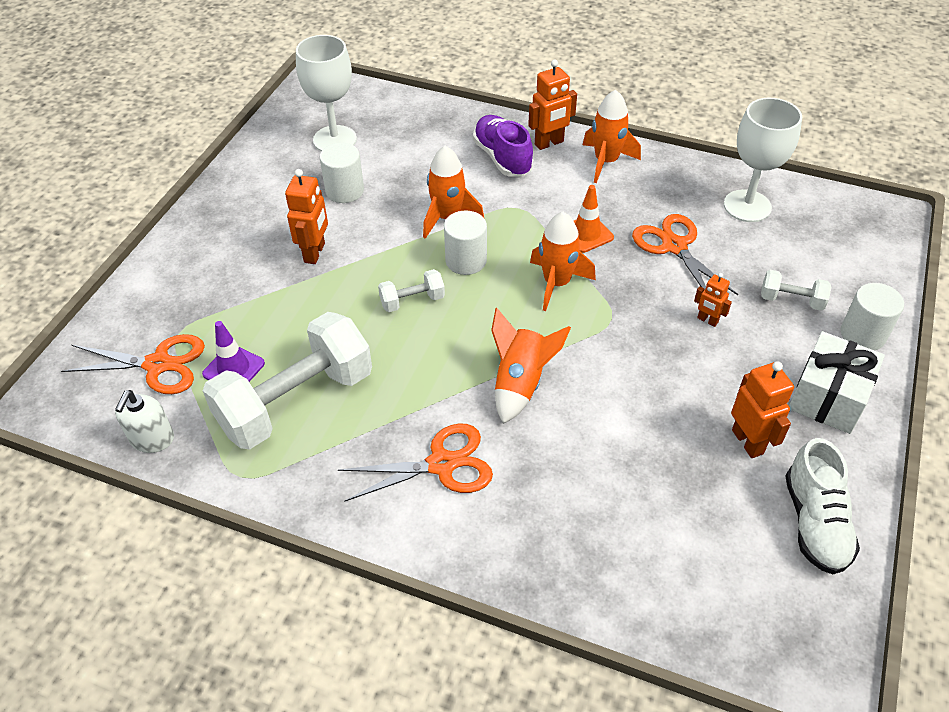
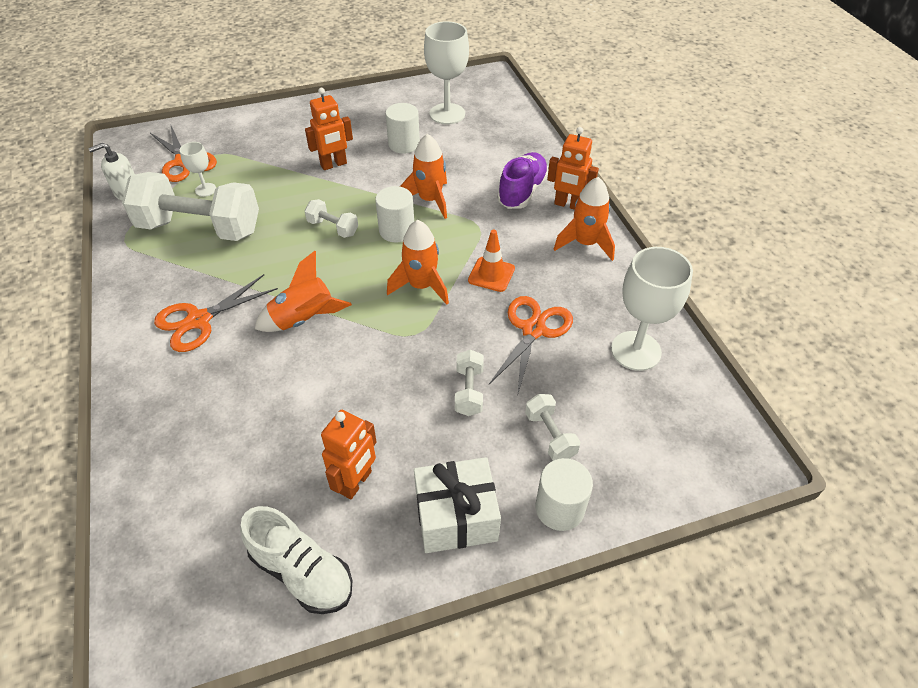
camera: 50 degrees right, 0 degrees up
(234, 369) = (205, 190): purple traffic cone -> white goblet
(442, 464) = (198, 320): orange scissors -> orange scissors turned 105 degrees clockwise
(707, 320) = (469, 391): orange robot -> white dumbbell
(815, 522) = (302, 572): white shoe -> white shoe turned 105 degrees counterclockwise

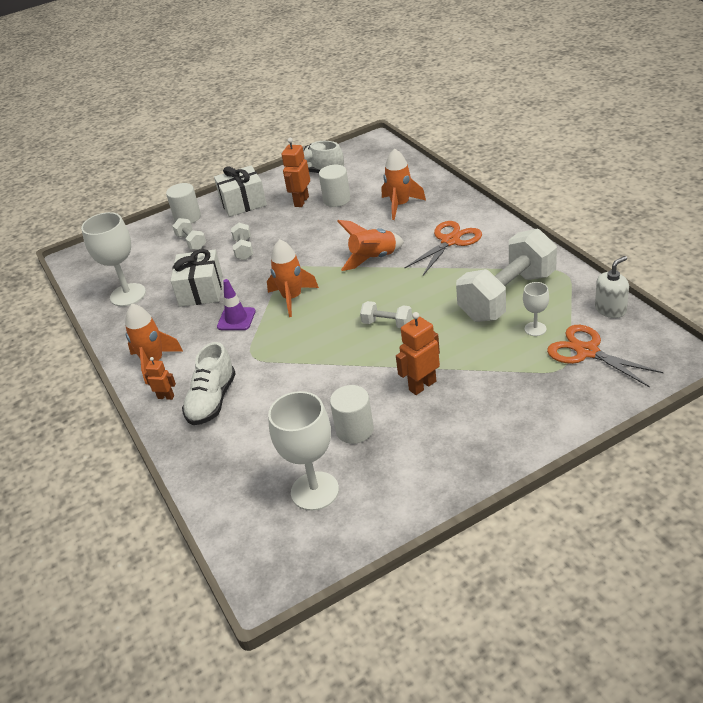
camera: 175 degrees right, 10 degrees down
(200, 228) = (507, 296): white dumbbell -> white dumbbell turned 45 degrees counterclockwise
(397, 231) = (327, 334): white cylinder -> white cylinder (337, 200)
(430, 200) = (305, 370): orange rocket -> orange rocket (400, 205)
(491, 274) = (236, 319): orange traffic cone -> purple traffic cone
(522, 191) = (212, 401): purple shoe -> white shoe
(534, 329) = (201, 291): orange scissors -> white gift
(568, 205) = (166, 397): orange robot -> orange robot, size x0.59

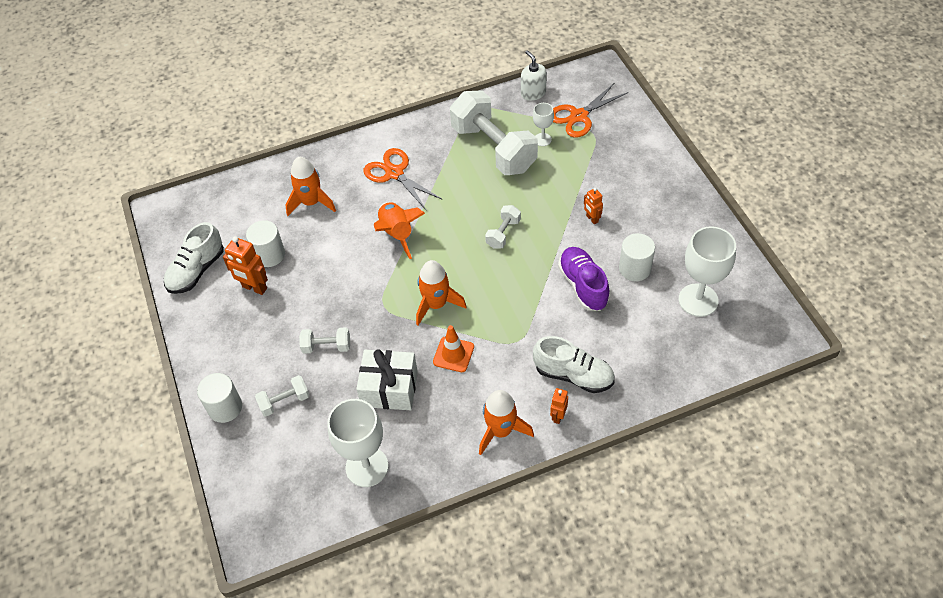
camera: 85 degrees left, 15 degrees up
(236, 319) = (453, 354): purple traffic cone -> orange traffic cone
(243, 203) = (225, 346): white gift -> none
(325, 391) = (583, 285): none -> purple shoe
(422, 385) = (592, 219): orange robot -> orange robot, size x0.59

